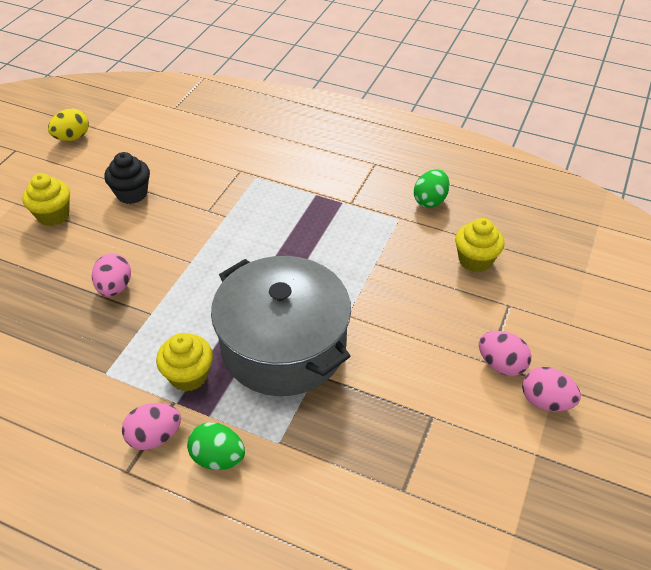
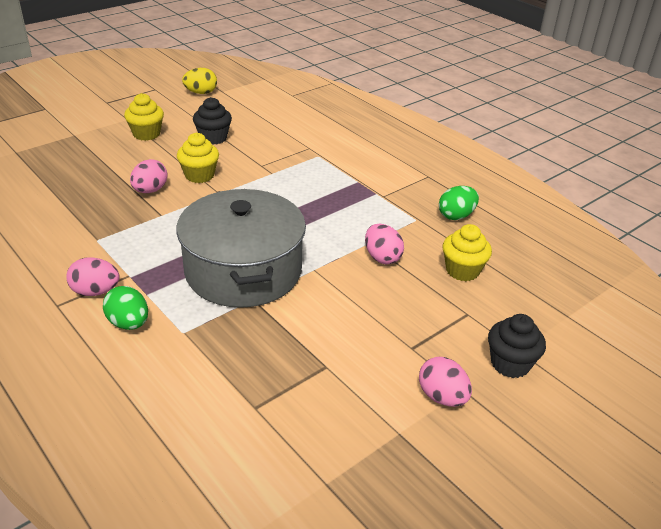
camera: 25 degrees right, 10 degrees down
(188, 376) = (154, 263): yellow cupcake -> yellow cupcake (199, 175)
(501, 364) = (422, 353): pink egg -> pink egg (382, 257)
(574, 342) = (510, 364): none -> black cupcake

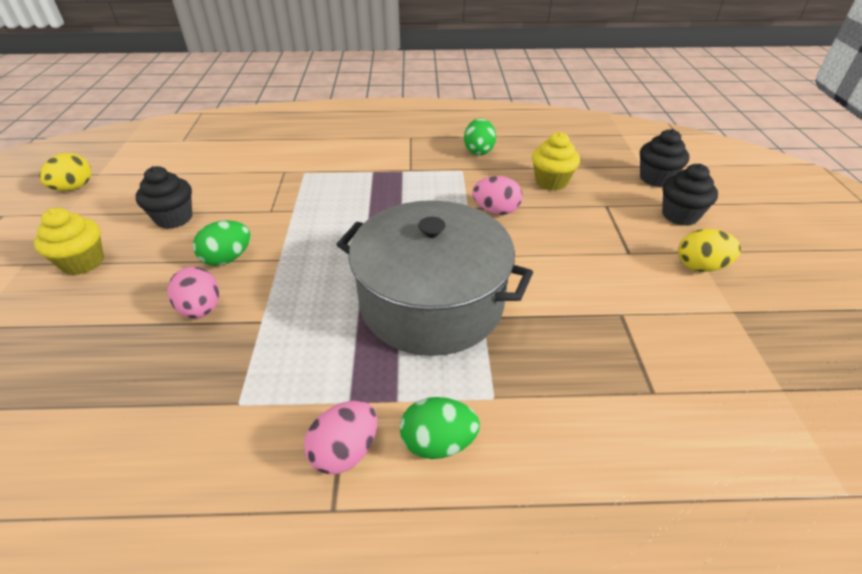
camera: 50 degrees left, 5 degrees up
(199, 175) = (227, 258): yellow cupcake -> green egg
(442, 397) = (700, 266): pink egg -> yellow egg
(556, 331) = (656, 178): none -> black cupcake

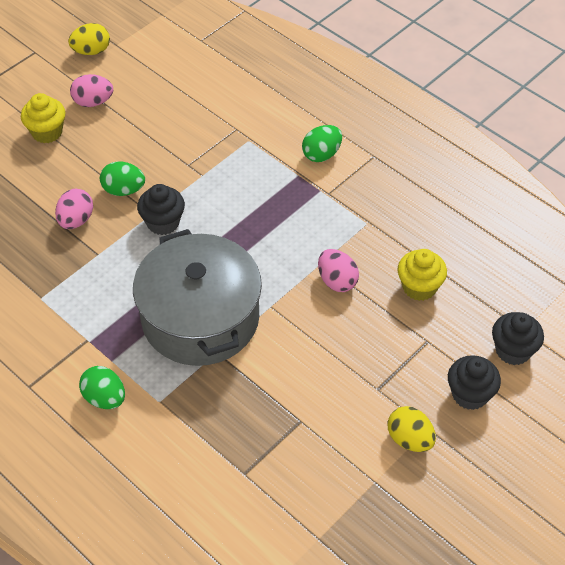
camera: 45 degrees right, 10 degrees up
(174, 218) = (125, 128): black cupcake -> black cupcake (163, 222)
(345, 451) = (61, 365): pink egg -> pink egg (93, 102)
(479, 151) = (408, 212): green egg -> green egg (321, 154)

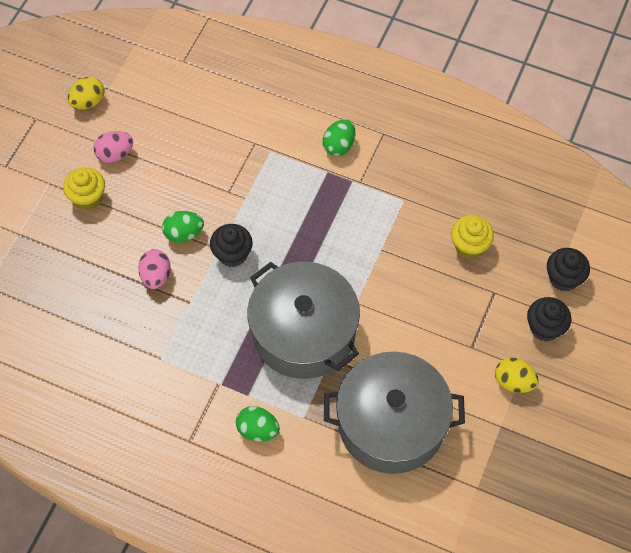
camera: 20 degrees left, 10 degrees up
(251, 438) = (391, 423): none -> grey pot
(337, 281) = (401, 262): pink egg -> none

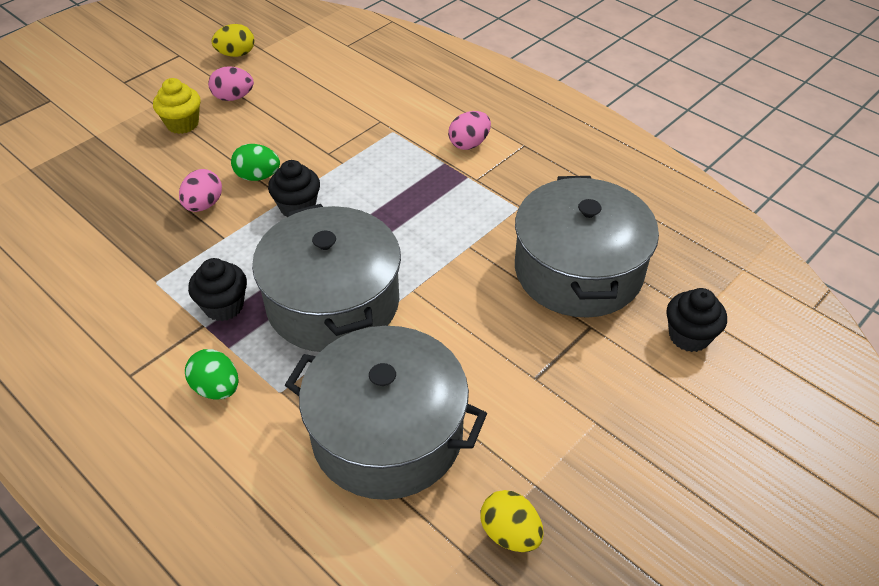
camera: 20 degrees right, 15 degrees down
(339, 146) = (469, 144): green egg -> pink egg
(469, 246) = (578, 270): yellow cupcake -> grey pot
(513, 382) = (575, 435): yellow egg -> yellow egg (510, 533)
(545, 327) = (643, 384): black cupcake -> black cupcake (224, 306)

